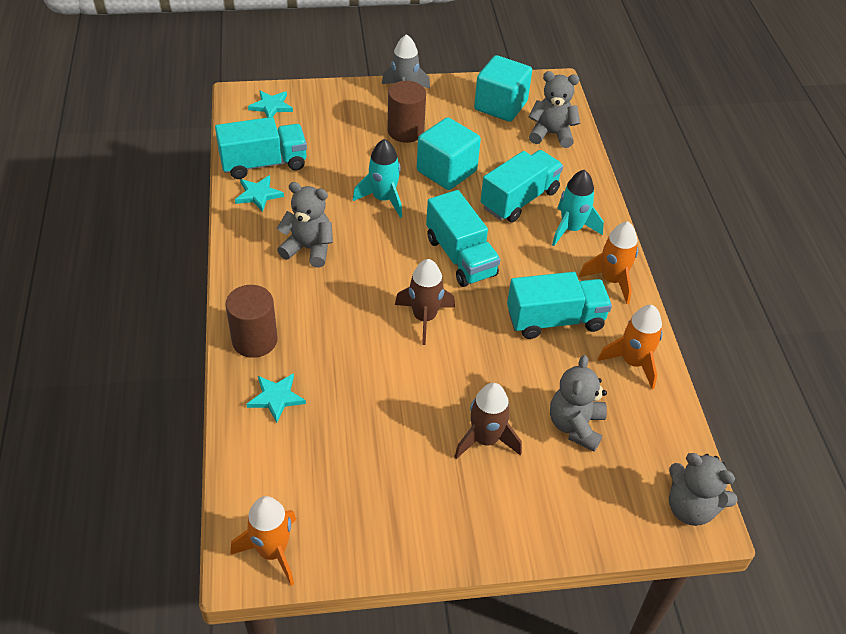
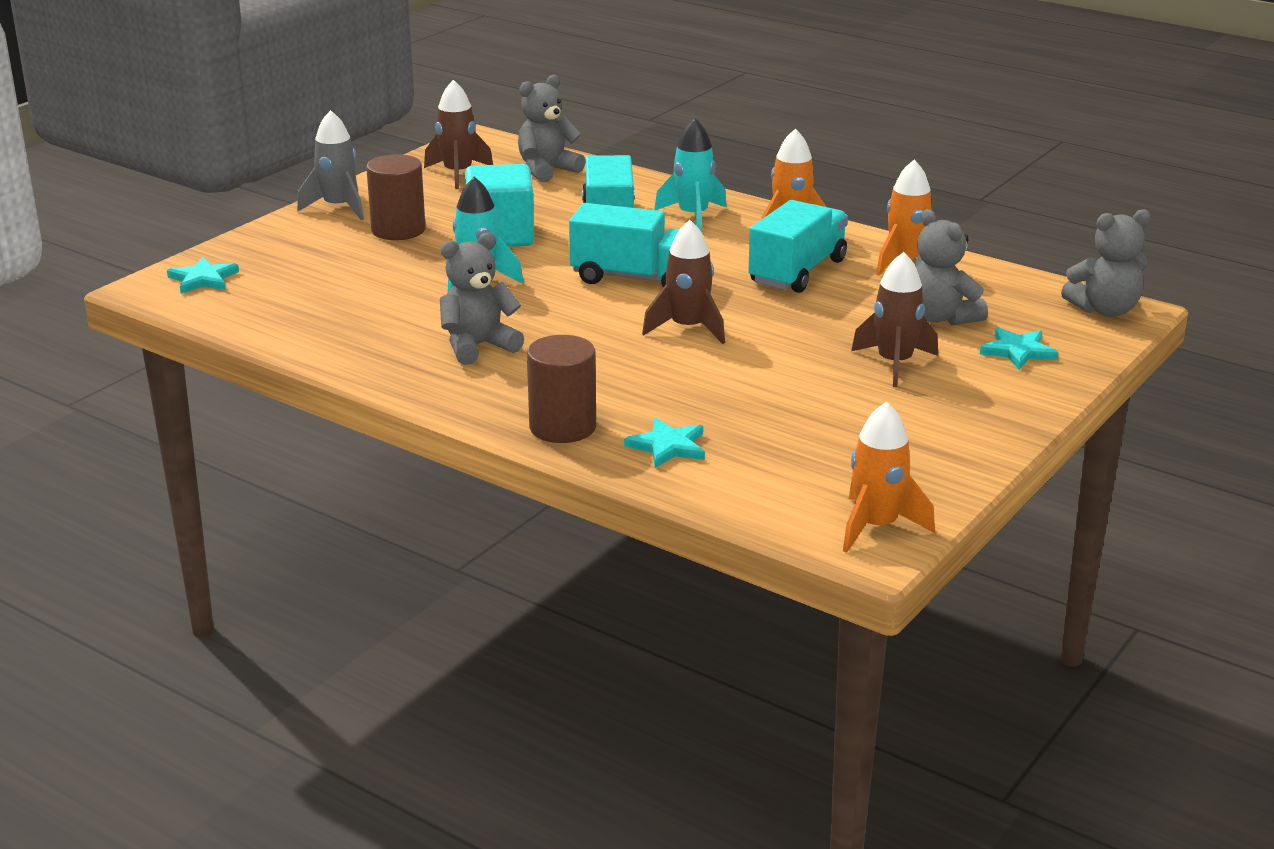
camera: 45 degrees left, 20 degrees down
(258, 195) = (337, 341): turquoise star -> turquoise star (1018, 351)
(264, 164) = (291, 319): turquoise truck -> none
(500, 106) = (458, 174): turquoise cube -> brown rocket

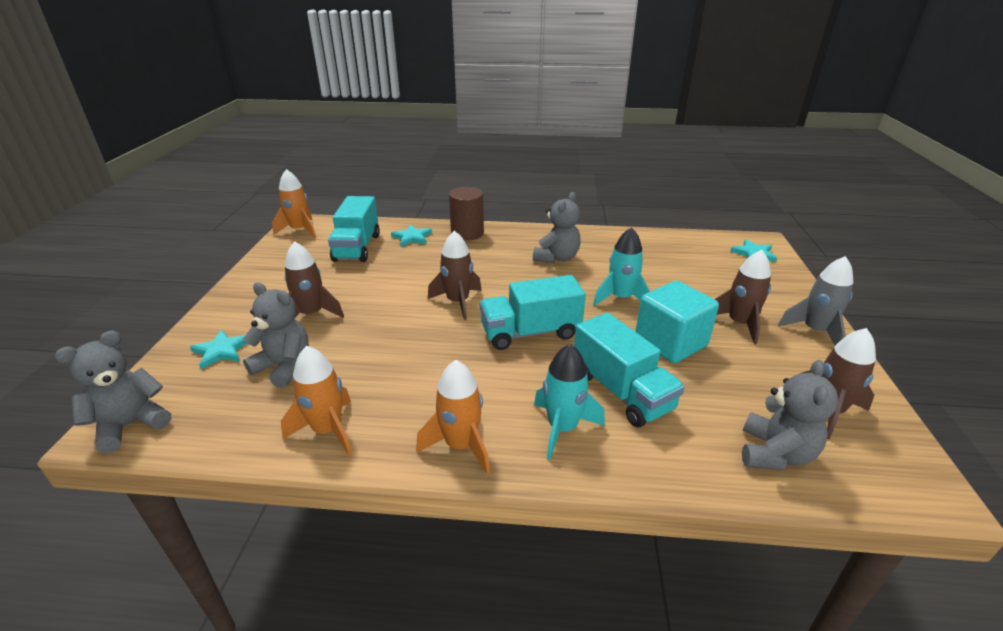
camera: 150 degrees right, 5 degrees up
(398, 230) = (739, 324): brown cylinder -> brown rocket
(797, 272) = (419, 381): turquoise truck -> turquoise truck (357, 247)

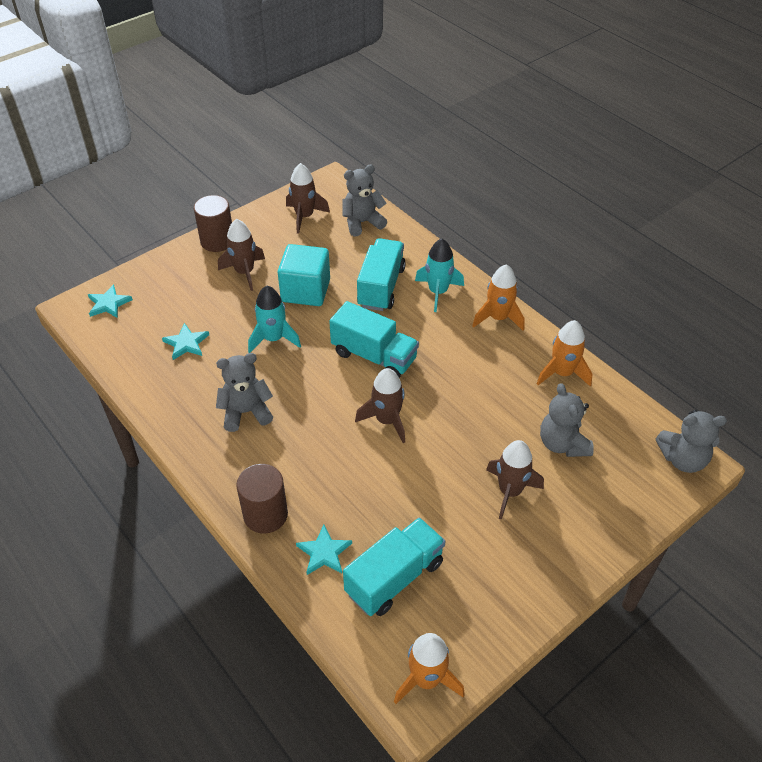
camera: 135 degrees left, 15 degrees up
(222, 351) = (601, 496): turquoise star -> turquoise star (186, 343)
(815, 331) = (217, 241): grey rocket -> brown cylinder

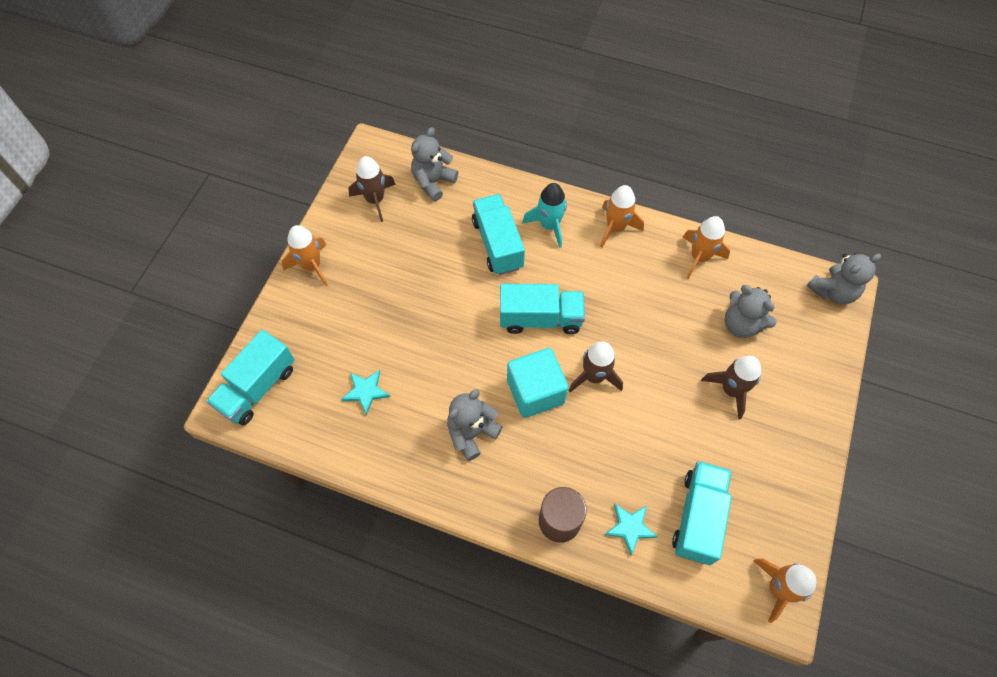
camera: 30 degrees left, 15 degrees up
(108, 304) = (257, 387): turquoise star -> turquoise truck
(217, 241) = (311, 266): brown cylinder -> orange rocket
(244, 272) = (363, 288): brown rocket -> none
(273, 339) = (442, 346): turquoise rocket -> none
(305, 291) = (434, 281): turquoise cube -> turquoise cube (535, 392)

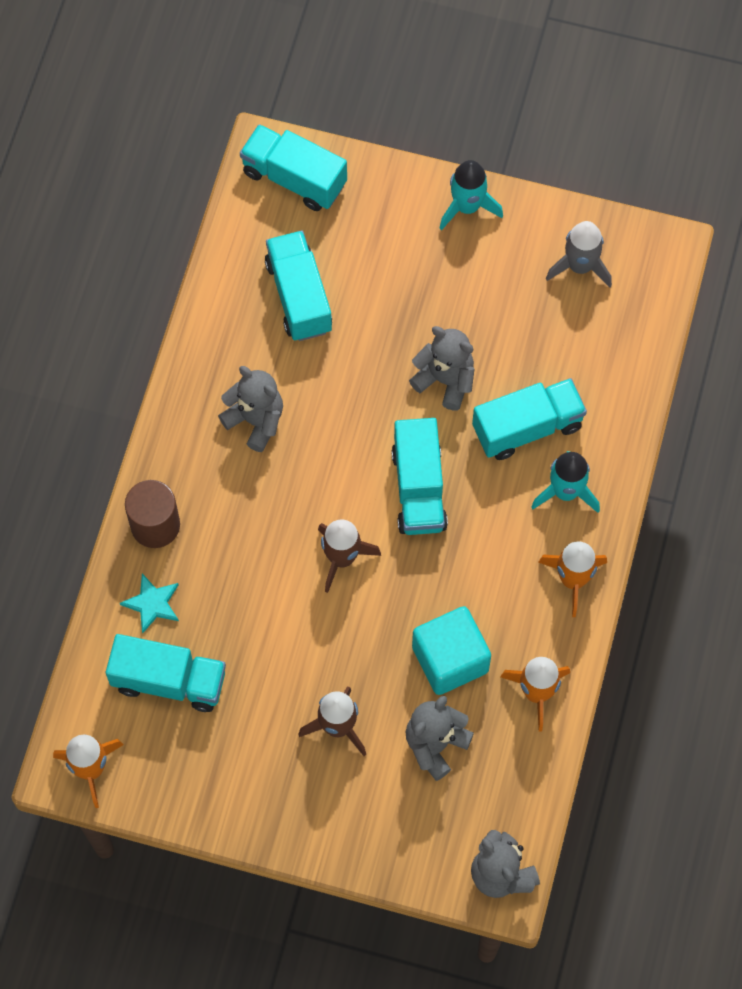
camera: 85 degrees right, 5 degrees up
(311, 266) = (467, 207): orange rocket -> turquoise rocket
(366, 391) = (299, 296): turquoise star -> turquoise truck
(375, 200) = (580, 266): brown rocket -> grey rocket
(433, 182) = (620, 335): grey teddy bear -> grey teddy bear (445, 380)
(535, 392) = (315, 489): turquoise cube -> turquoise cube (450, 659)

